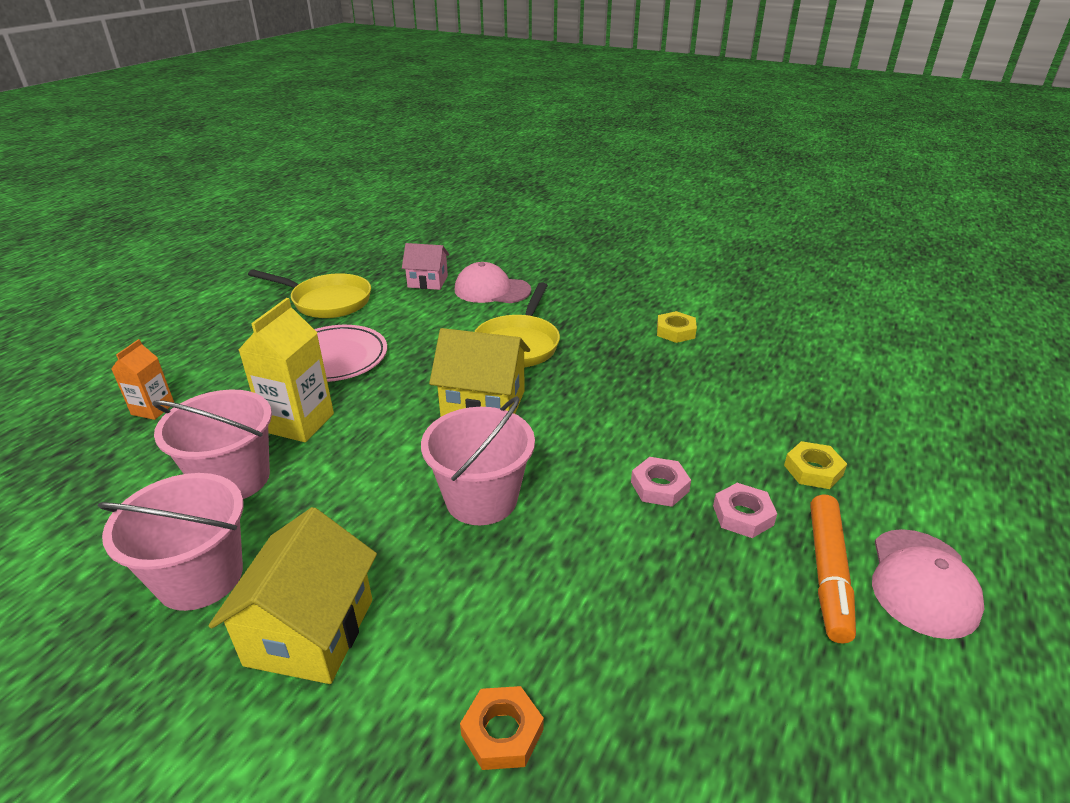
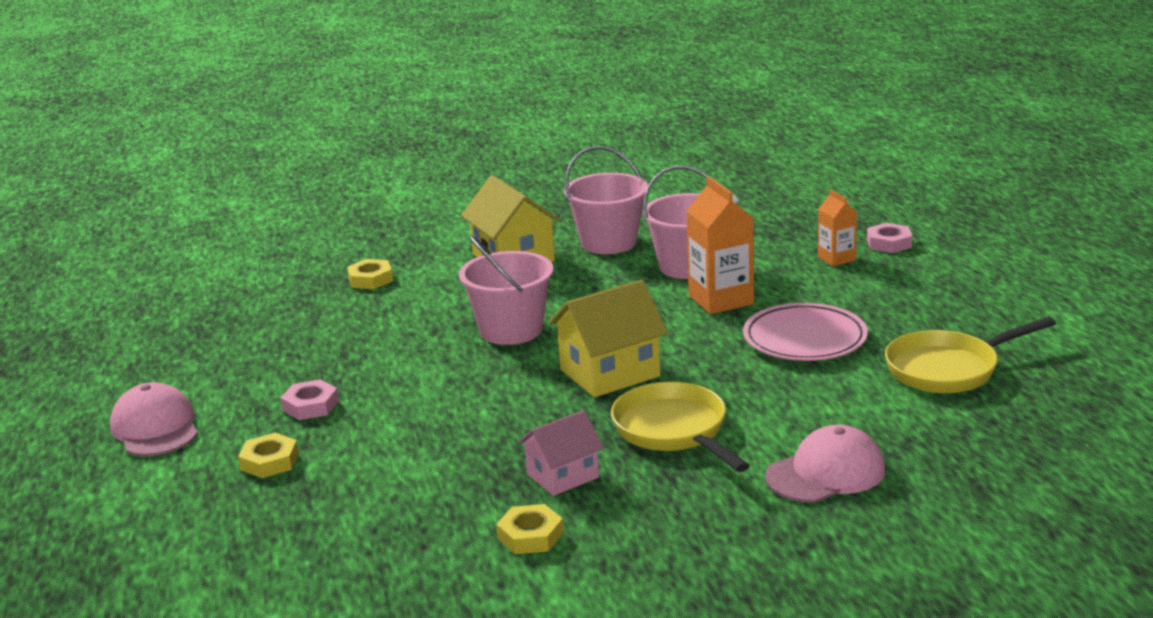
camera: 140 degrees right, 10 degrees down
(299, 422) = (721, 300): yellow carton -> orange carton
(427, 281) = (917, 443): pink house -> pink house (562, 476)
(502, 732) = (370, 279): orange nut -> yellow nut
(659, 486) = (391, 393): pink nut -> pink nut (889, 243)
(828, 573) = (227, 403): orange marker -> none

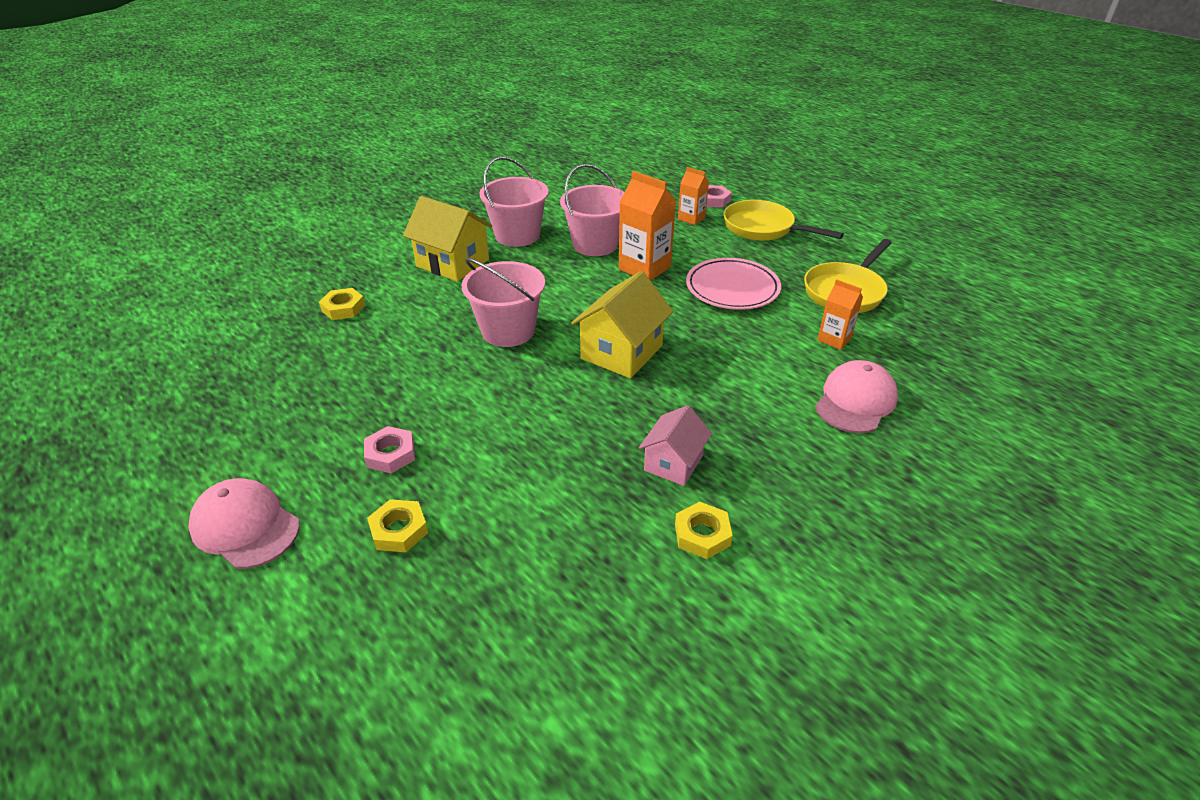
camera: 30 degrees left, 15 degrees up
(674, 431) = (717, 394): yellow pan -> yellow pan (763, 228)
(872, 412) = (834, 339): none -> orange carton

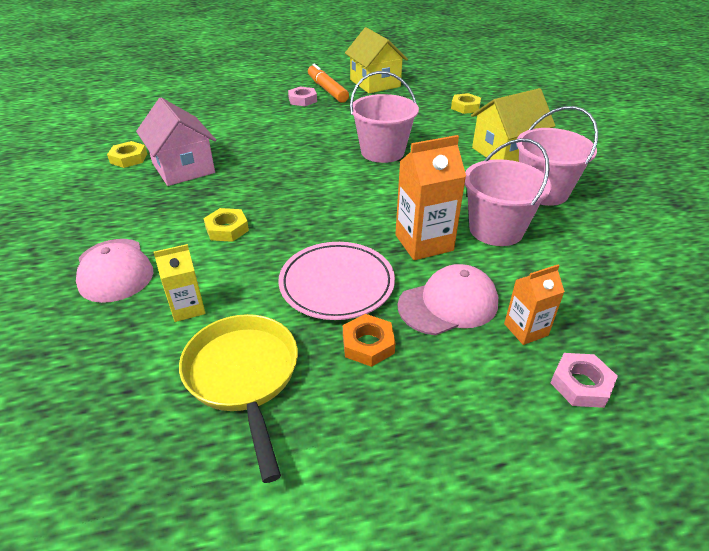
camera: 120 degrees right, 0 degrees up
(245, 526) = (296, 70): pink cap -> pink cap (448, 304)
(333, 445) = (327, 90): none -> orange marker
(399, 530) = (249, 94): yellow nut -> yellow nut (227, 229)
(621, 352) = (307, 186): yellow house -> yellow house (375, 83)
(673, 463) = (183, 168): pink house -> pink house, size x1.58
(763, 228) = (456, 392): yellow pan -> none
(767, 261) = (368, 344): none -> orange nut
(834, 339) = (188, 308): orange carton -> yellow carton

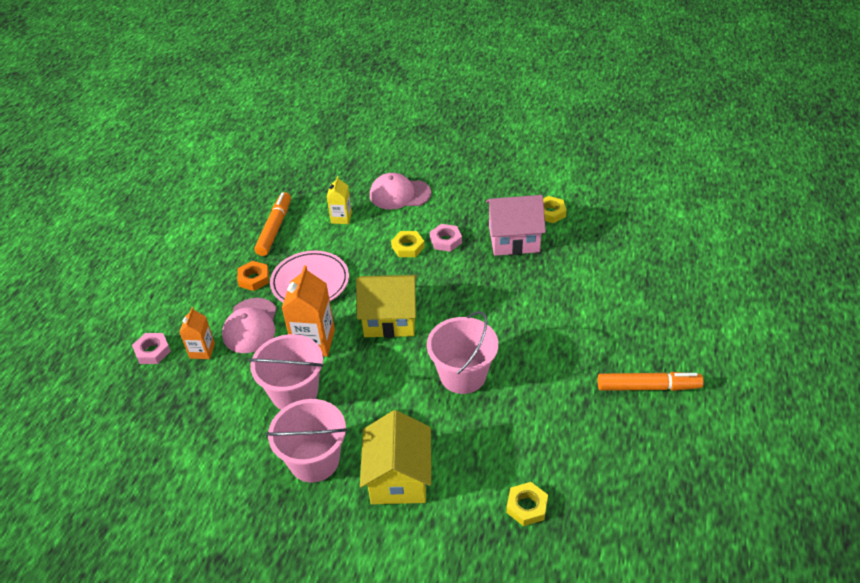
camera: 120 degrees right, 5 degrees up
(244, 376) = (274, 228): yellow pan -> orange marker
(302, 100) = (625, 354): pink nut -> pink nut (446, 240)
(375, 83) = (650, 444): yellow house -> yellow house (390, 319)

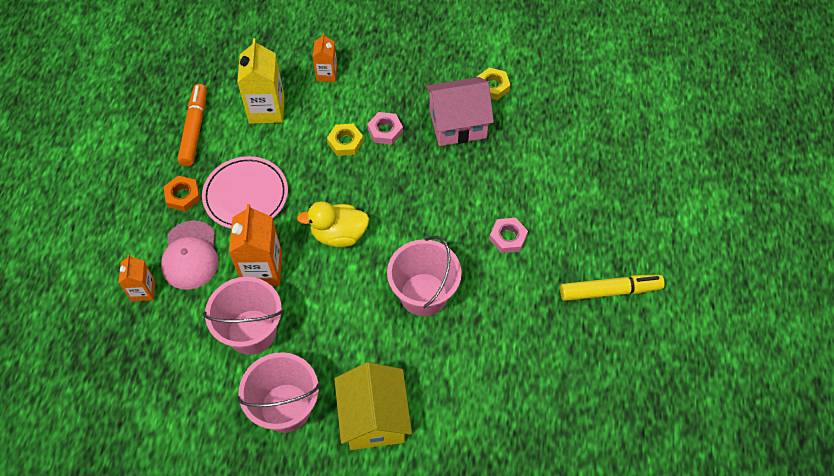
camera: 10 degrees left, 15 degrees up
(152, 351) = (88, 296): pink nut -> pink nut (508, 237)
(341, 218) = (266, 109): yellow carton -> yellow carton, size x1.70
(390, 319) = (339, 234): yellow house -> yellow duck
(399, 194) = (327, 74): pink cap -> orange carton
(527, 506) = (504, 435): yellow nut -> none
(648, 387) = (610, 291): orange marker -> yellow marker

